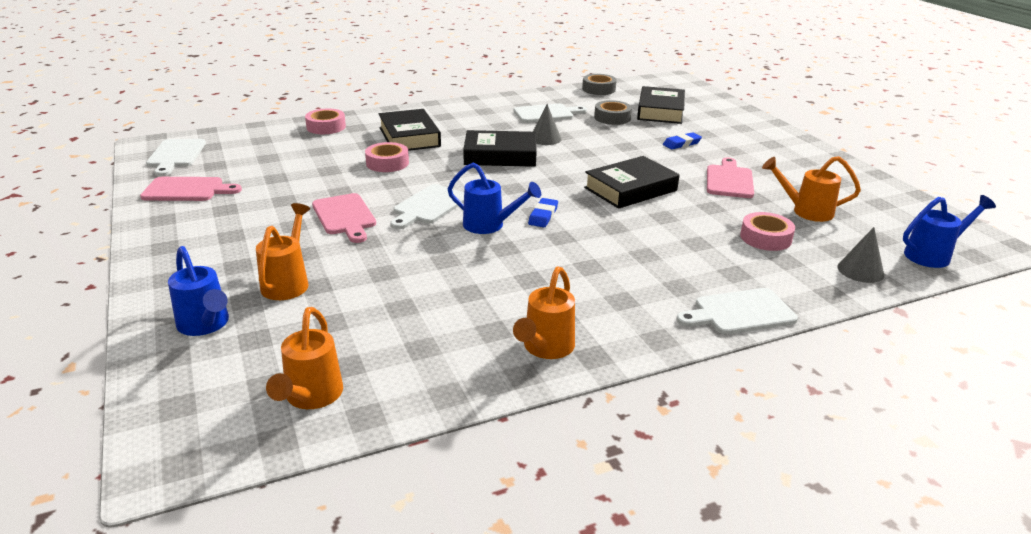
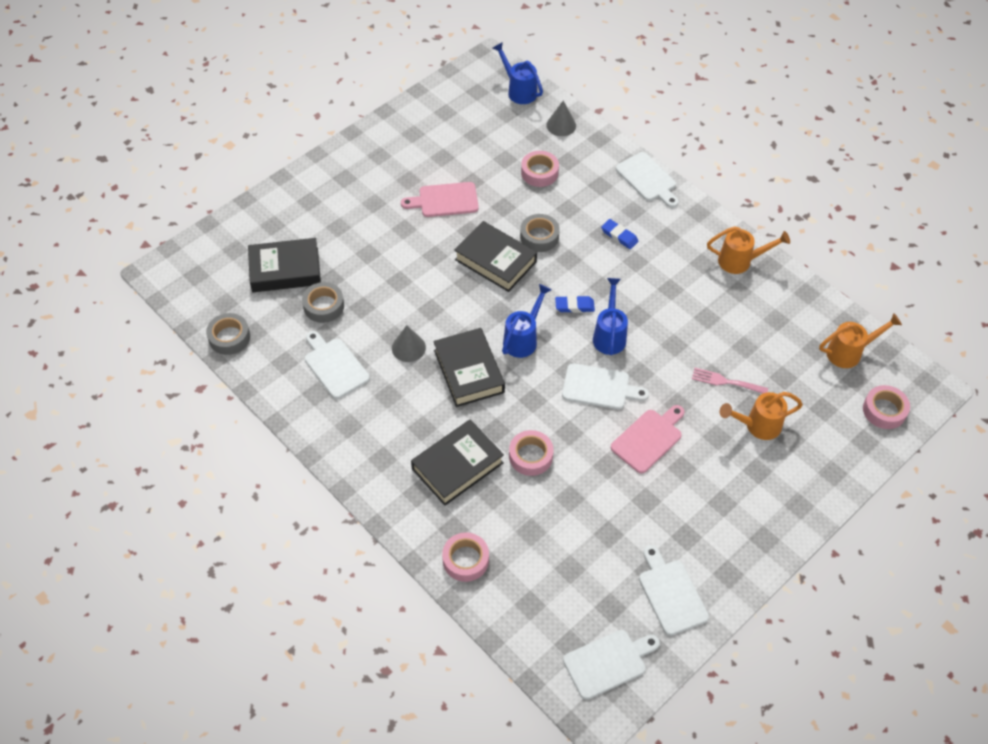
camera: 110 degrees left, 25 degrees up
(187, 190) = (671, 593): pink cutting board -> white cutting board
(191, 393) = (884, 410): none -> pink tape
(206, 325) = (829, 444): blue watering can -> blue watering can (523, 339)
(365, 278) = (725, 382): none -> pink fork
(656, 217) = (539, 237): none -> grey tape
(681, 144) = (374, 241): blue eraser -> blue eraser (619, 236)
(805, 211) = (482, 153): orange watering can -> none

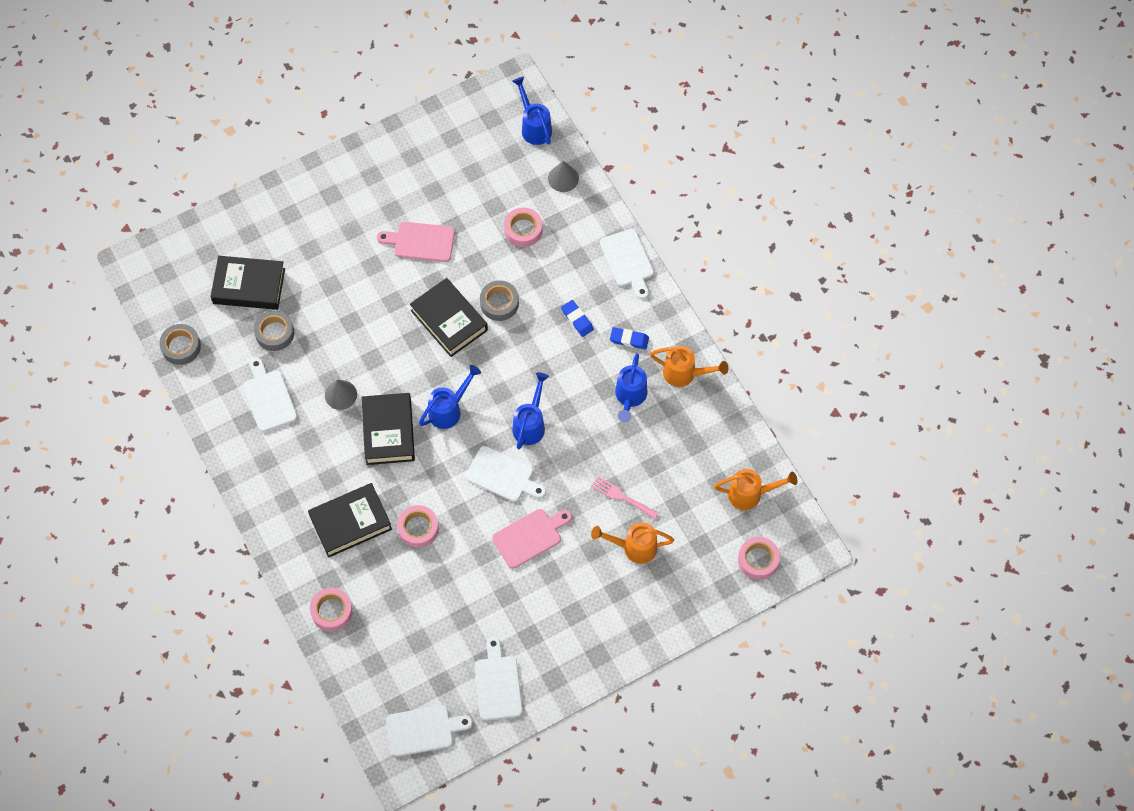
camera: 15 degrees right, 10 degrees up
(574, 306) = (508, 386): blue eraser -> blue eraser (629, 339)
(697, 292) = (630, 397): none -> blue watering can

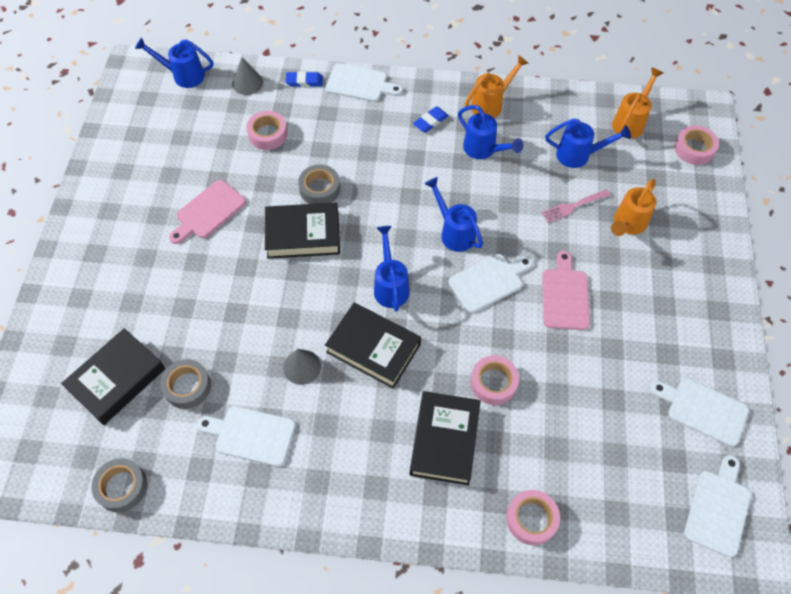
camera: 55 degrees left, 5 degrees down
(577, 319) = (383, 145): blue eraser -> blue eraser (304, 81)
(680, 473) = (579, 155): none -> blue watering can

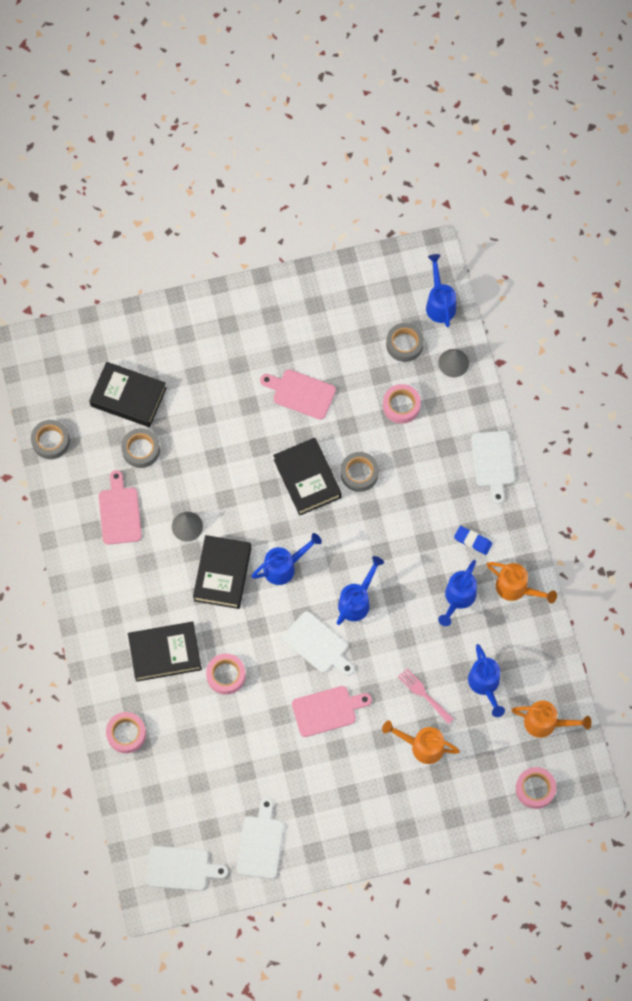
camera: 70 degrees right, 10 degrees up
(207, 113) = (404, 344): none -> grey tape
(251, 435) = (119, 512): white cutting board -> pink cutting board
(304, 81) = (476, 412): blue eraser -> none

